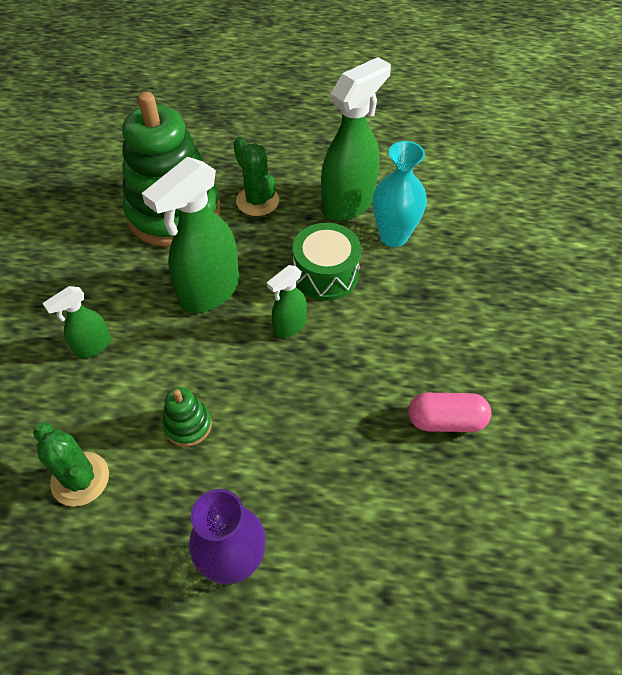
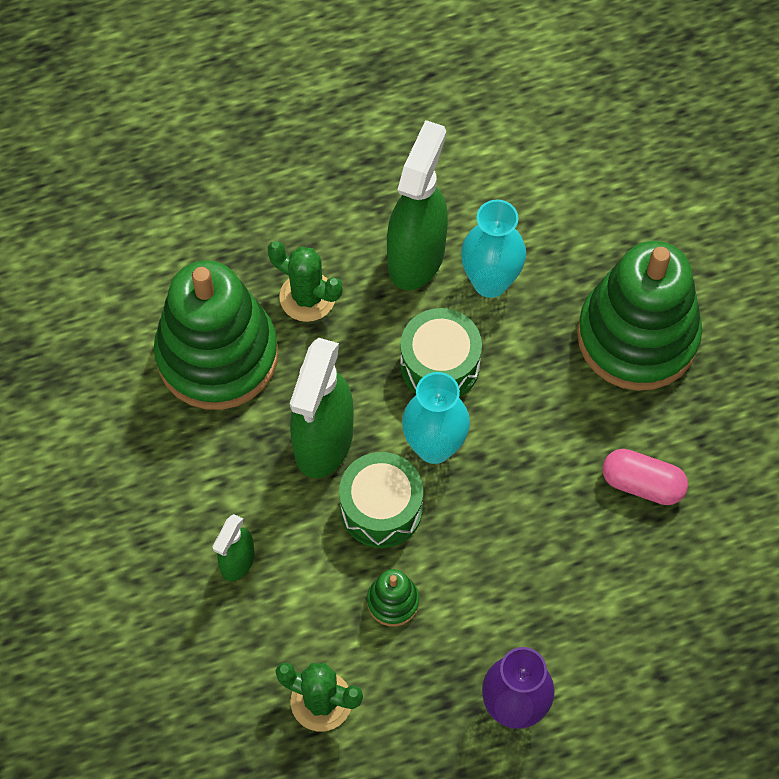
camera: 25 degrees left, 10 degrees up
(222, 353) = (381, 508): none -> green drum
(289, 326) = (434, 447): green spray bottle -> turquoise vase
(446, 421) = (642, 484): pink capsule -> pink capsule turned 45 degrees clockwise
(492, 311) = (637, 336): none -> green stacking toy

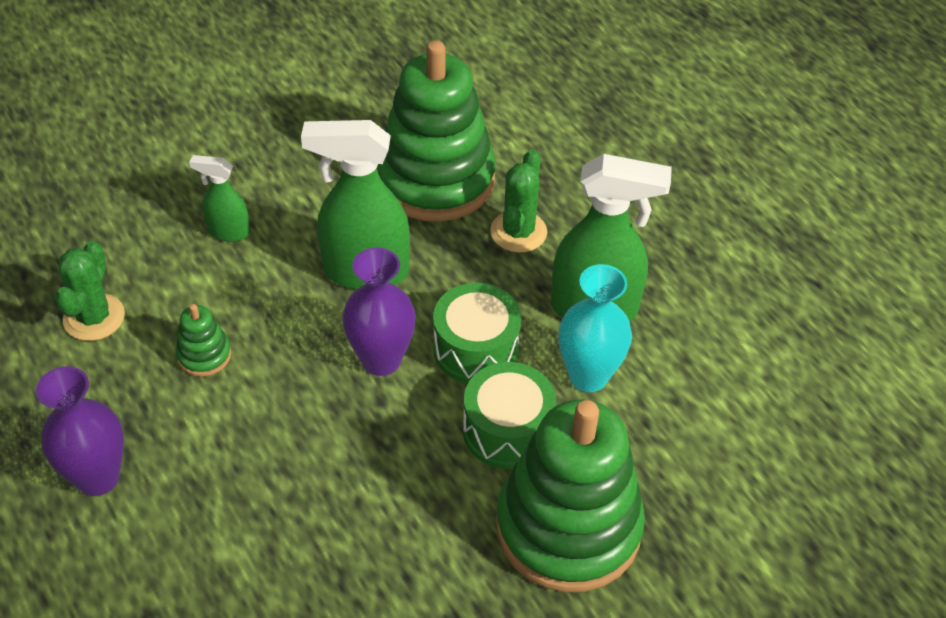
camera: 75 degrees right, 15 degrees down
(381, 508) = (303, 328): green drum -> green drum (507, 430)
(434, 447) = (381, 360): turquoise vase -> purple vase
(642, 484) = (381, 561): pink capsule -> none

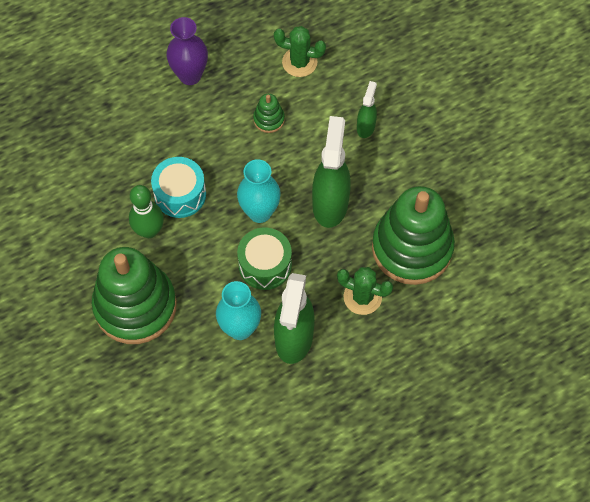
camera: 95 degrees right, 15 degrees up
(348, 475) = (180, 194): none -> turquoise drum
(381, 360) = (259, 212): purple vase -> turquoise vase
(421, 518) = (149, 230): none -> green bowling pin
(507, 430) = (203, 279): green drum -> none

